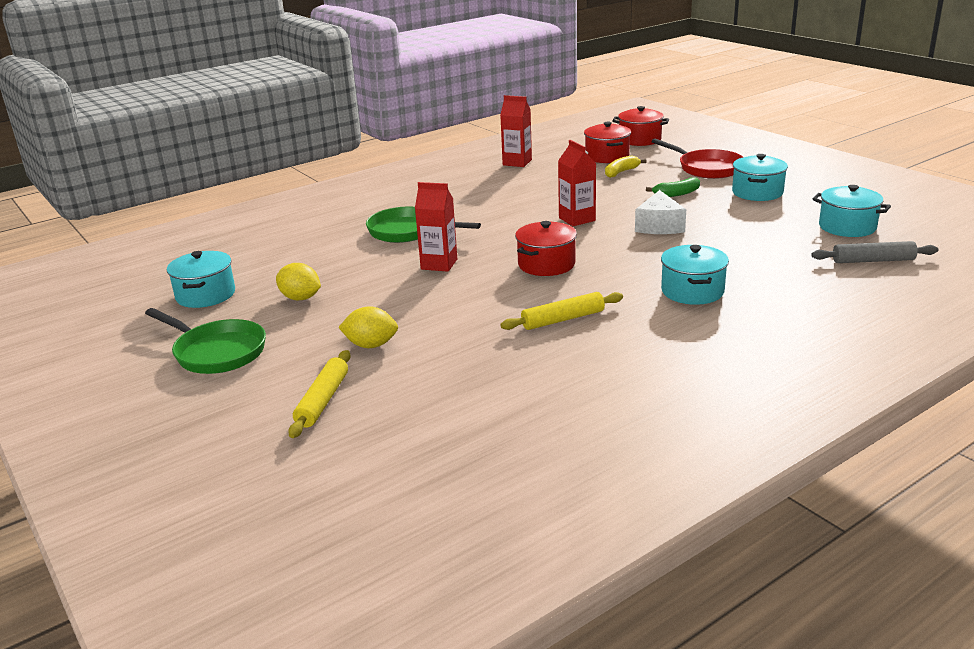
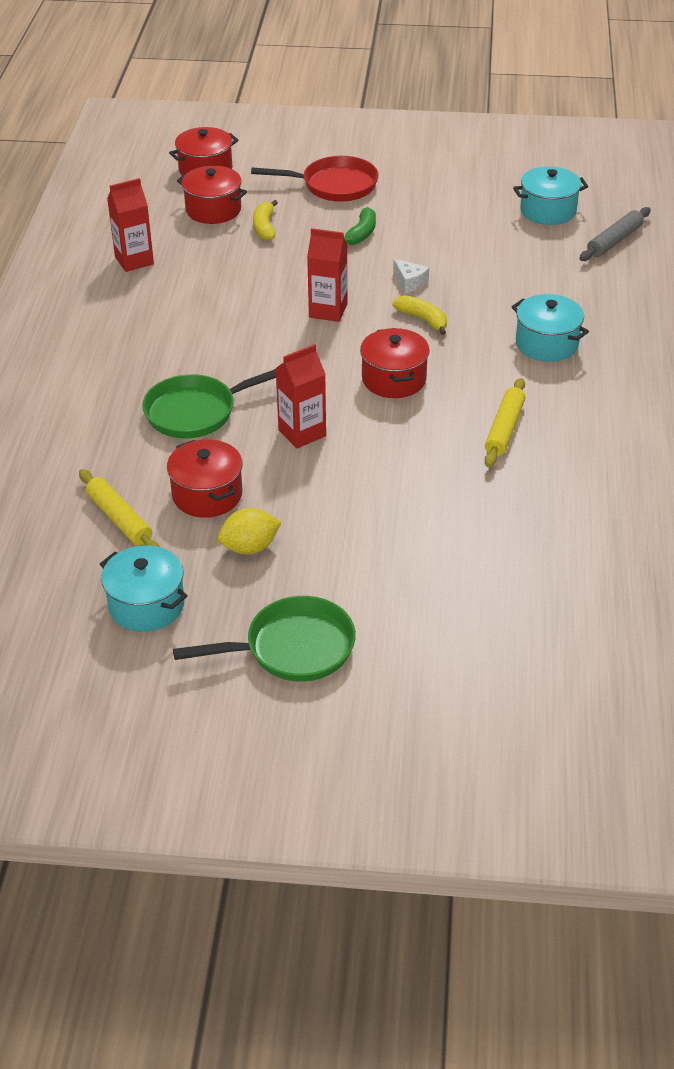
camera: 50 degrees left, 15 degrees up
(322, 400) = (471, 623): yellow rolling pin -> yellow rolling pin (119, 519)
(333, 266) = (207, 495): none -> red pot
(371, 345) = (408, 550): yellow lemon -> none
(629, 245) = (423, 319): none -> yellow banana
(659, 226) = (409, 282): white cheese -> white cheese, size x0.60
(757, 192) = (424, 200): turquoise pot -> none

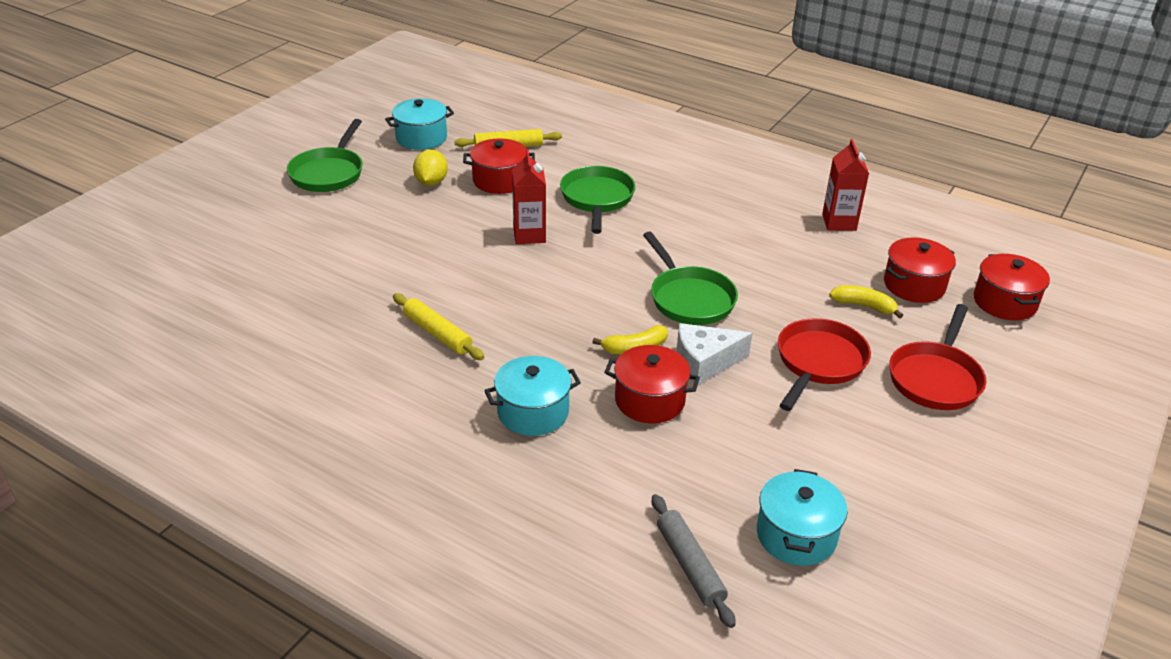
camera: 115 degrees right, 5 degrees down
(328, 311) = (689, 298): red carton -> green pan
(361, 234) = (818, 363): green banana -> red pan
(394, 379) = (558, 300): red pot -> red pot (649, 400)
(409, 282) = (704, 363): white cheese -> white cheese, size x1.68

